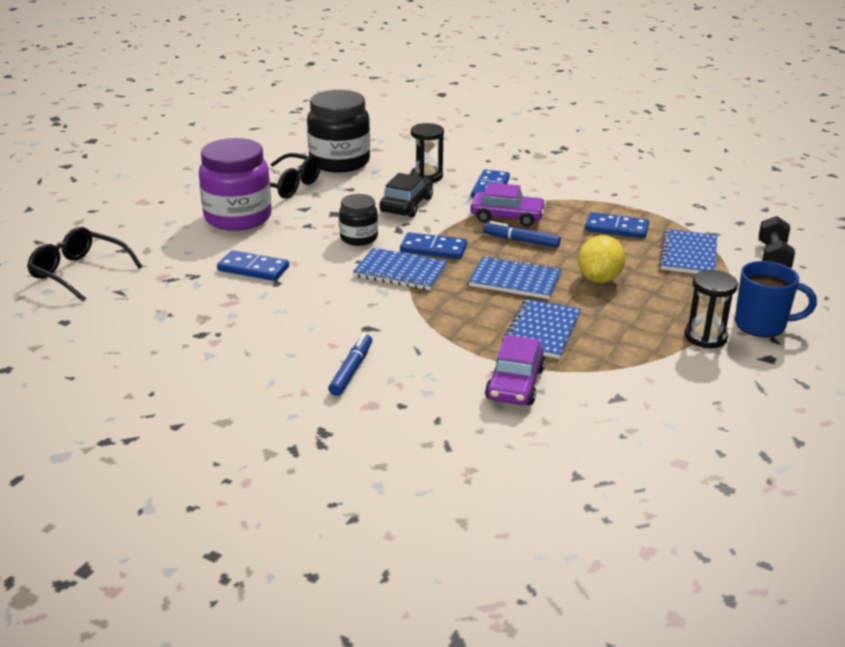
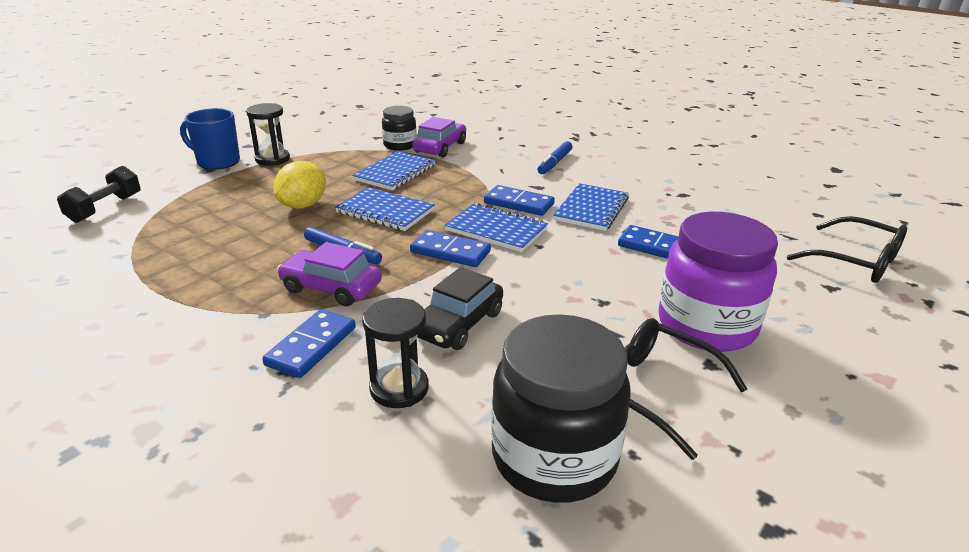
camera: 170 degrees left, 0 degrees up
(359, 238) = (536, 275): black jar -> black jar (400, 145)
(616, 228) = (214, 257): blue domino -> blue domino (518, 203)
(688, 255) = (182, 219): blue notebook -> blue notebook (591, 209)

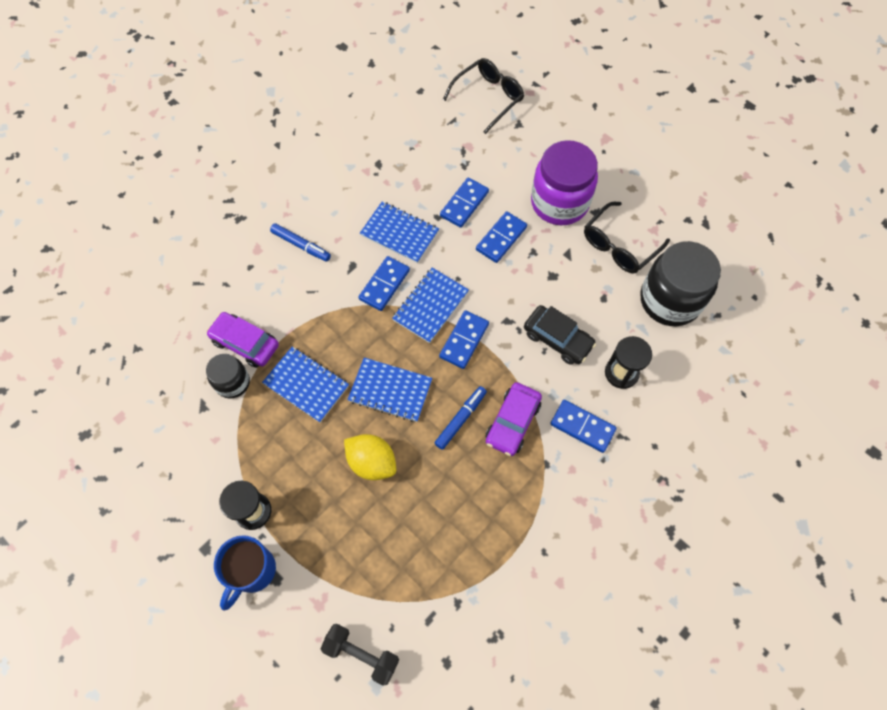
camera: 85 degrees left, 35 degrees up
(385, 211) = (390, 390): blue notebook -> blue notebook turned 75 degrees clockwise
(614, 275) = (501, 238): none -> blue domino

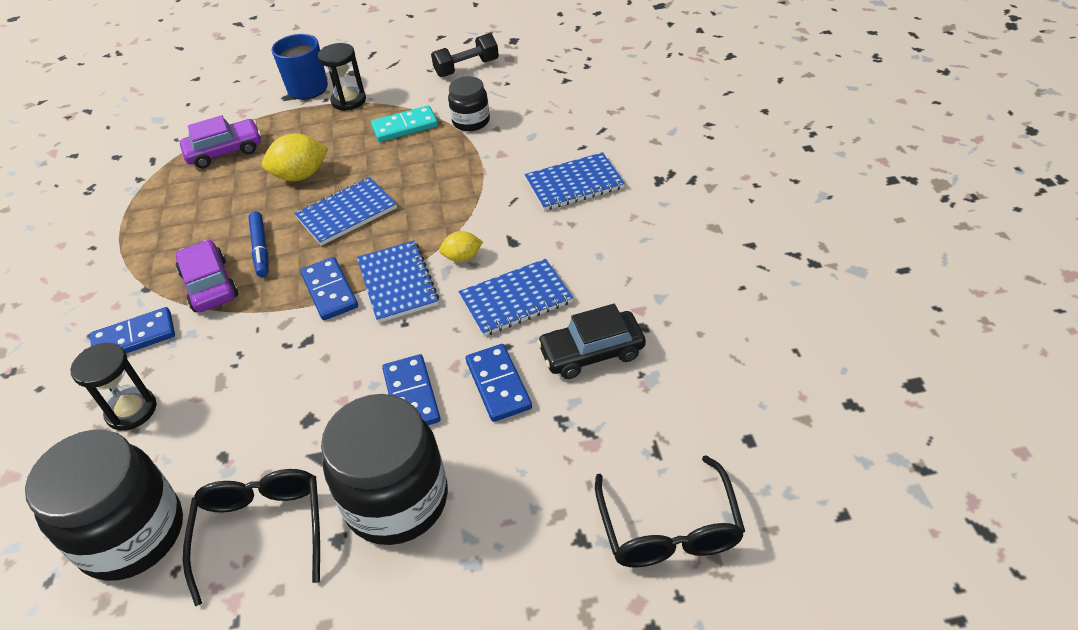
camera: 130 degrees right, 20 degrees down
(245, 343) = (502, 140): purple car -> purple car (225, 151)
(266, 430) = (405, 126): none -> turquoise domino
(301, 245) = (578, 212): blue marker -> none
(306, 385) = (417, 162): blue notebook -> blue notebook (574, 184)
(361, 654) = (183, 119): black dumbbell -> black dumbbell (467, 68)
(384, 285) = (462, 257): blue domino -> yellow lemon
(557, 339) = (235, 374): black car -> black car (592, 352)
(559, 202) = (396, 500): purple jar -> black jar

